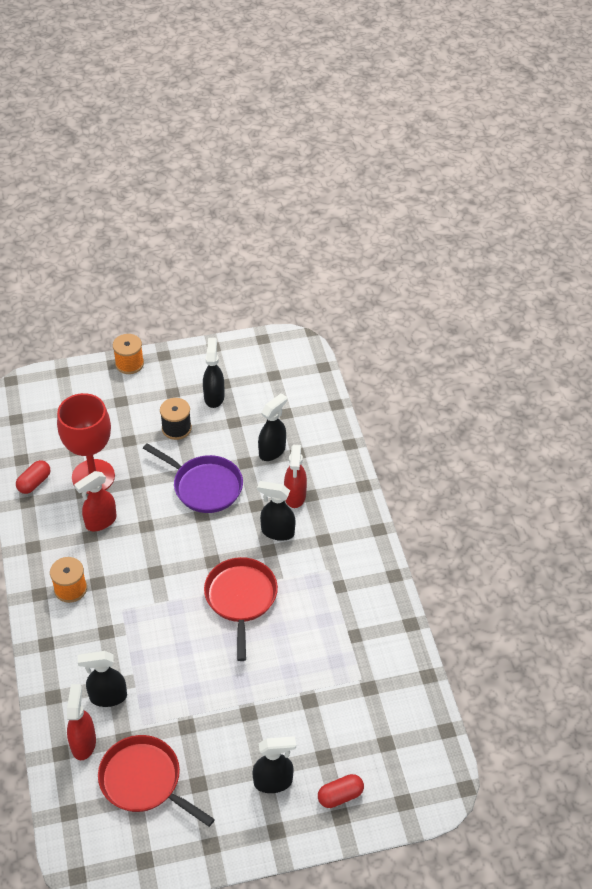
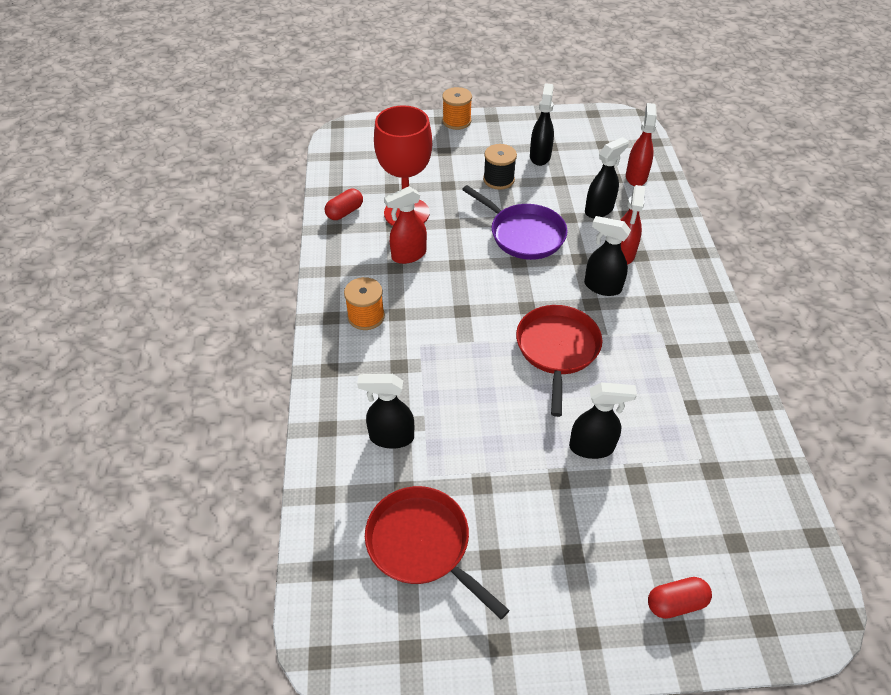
camera: 10 degrees right, 0 degrees up
(83, 743) = (354, 487): red spray bottle -> red spray bottle (636, 177)
(273, 782) = (587, 571): black spray bottle -> black spray bottle (592, 447)

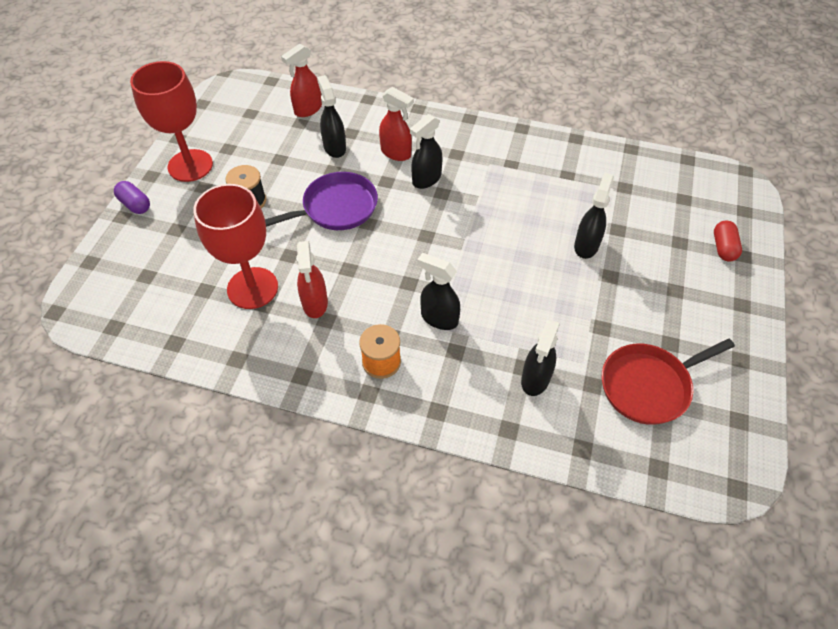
camera: 70 degrees left, 5 degrees up
(345, 212) = (217, 342): red capsule -> none
(456, 121) = (135, 204): orange spool -> purple capsule
(516, 133) = (190, 165): none -> red goblet
(540, 156) = (237, 160): black spray bottle -> black spray bottle (439, 318)
(557, 349) = (482, 232): red pan -> none
(636, 177) = (308, 109): red spray bottle -> red spray bottle turned 75 degrees counterclockwise

